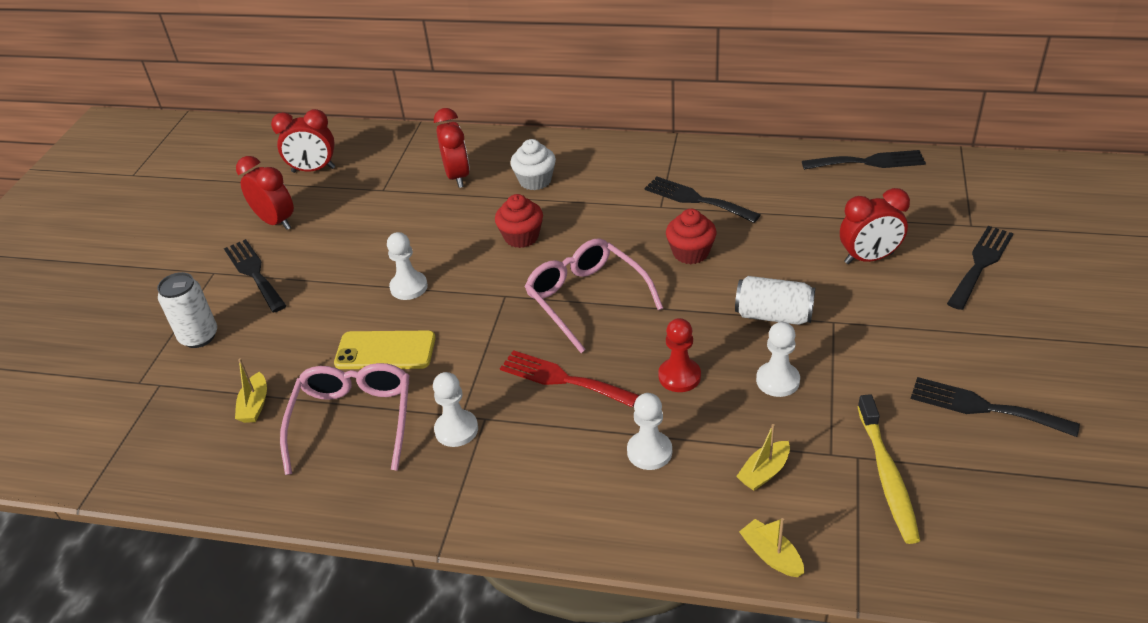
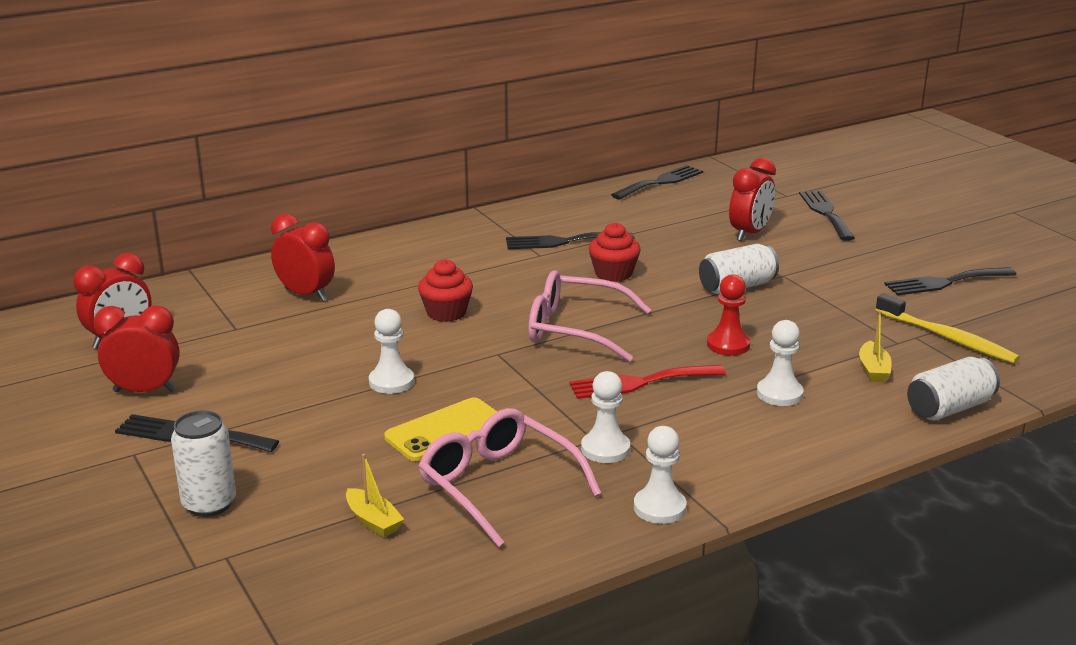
camera: 45 degrees left, 15 degrees down
(535, 180) = (393, 273): white cupcake -> none
(771, 555) = (949, 408): yellow boat -> white can
(777, 380) = (800, 319): white pawn -> white pawn (659, 508)

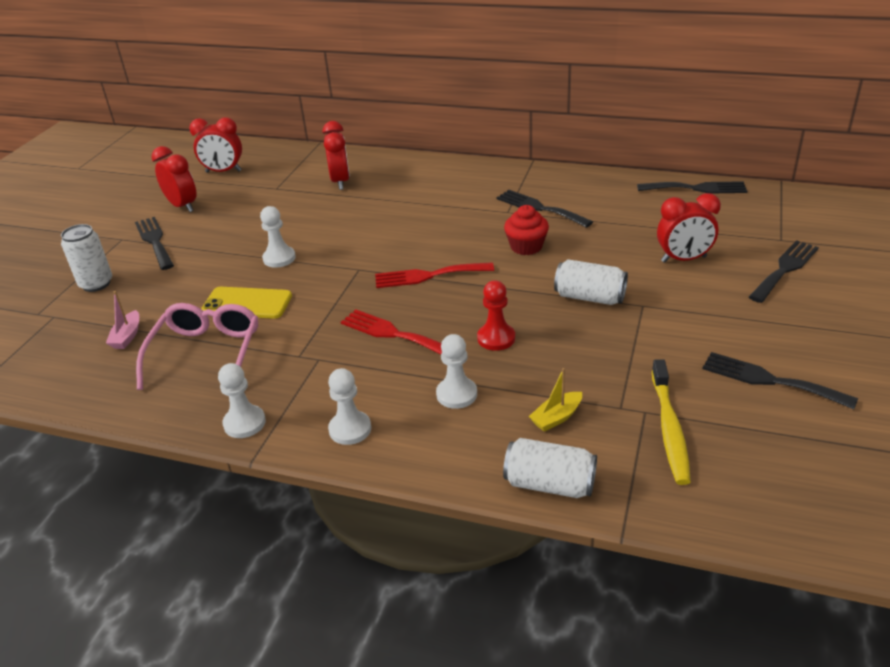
camera: 50 degrees right, 10 degrees up
(373, 521) = (127, 336): yellow boat -> pink boat
(446, 312) = (383, 227): red cupcake -> none
(575, 329) = (428, 275): pink glasses -> red fork
(605, 449) = (292, 366): white pawn -> white pawn (350, 429)

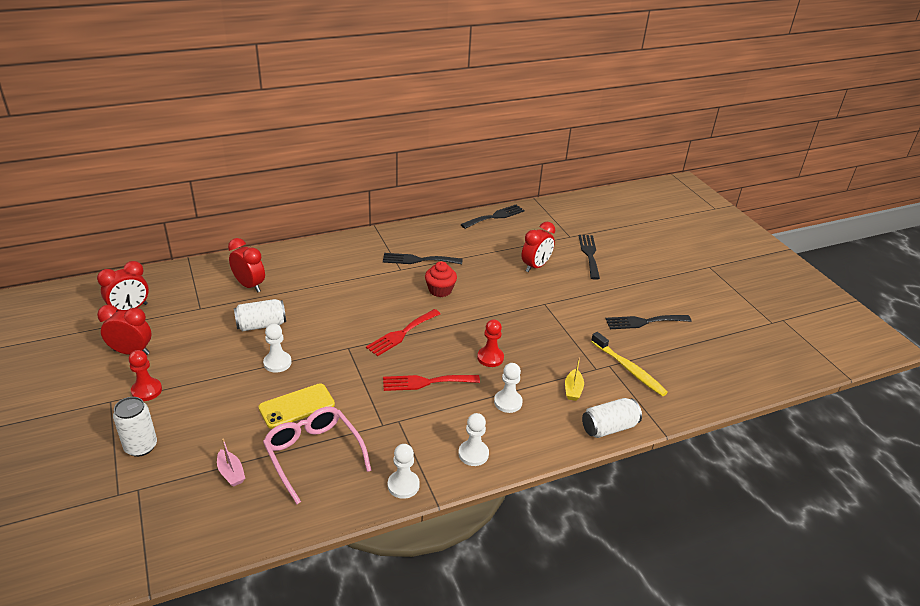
camera: 45 degrees left, 0 degrees up
(154, 241) = (146, 390): black fork -> red pawn
(589, 297) = (512, 310): white can -> white can (261, 325)

